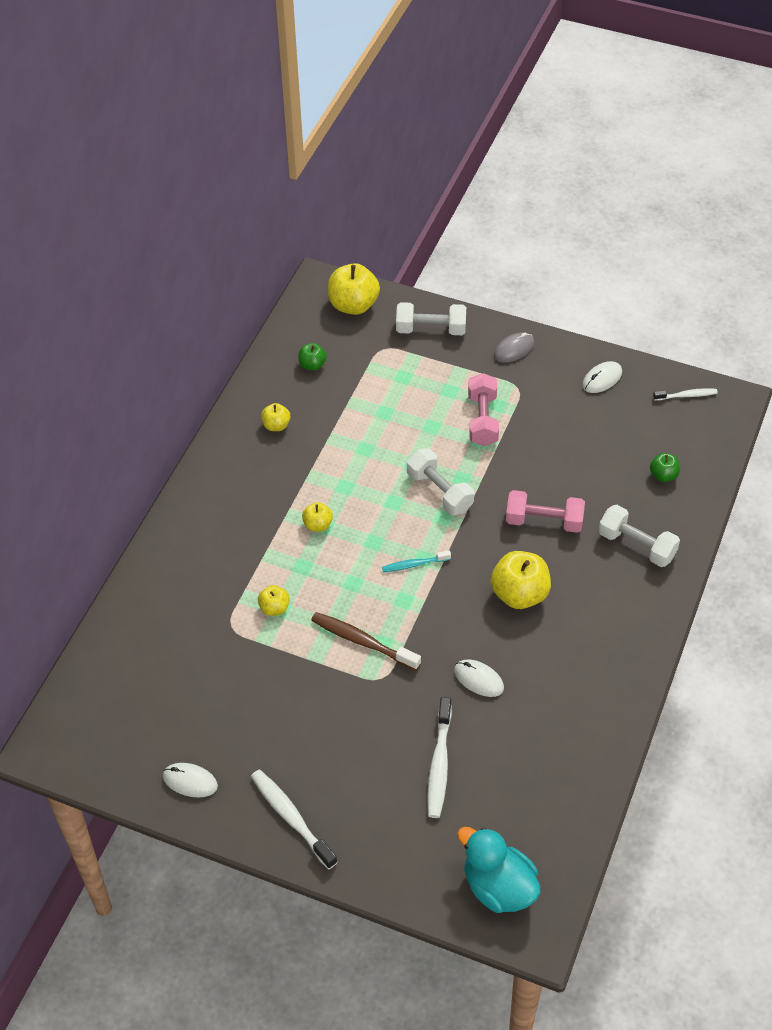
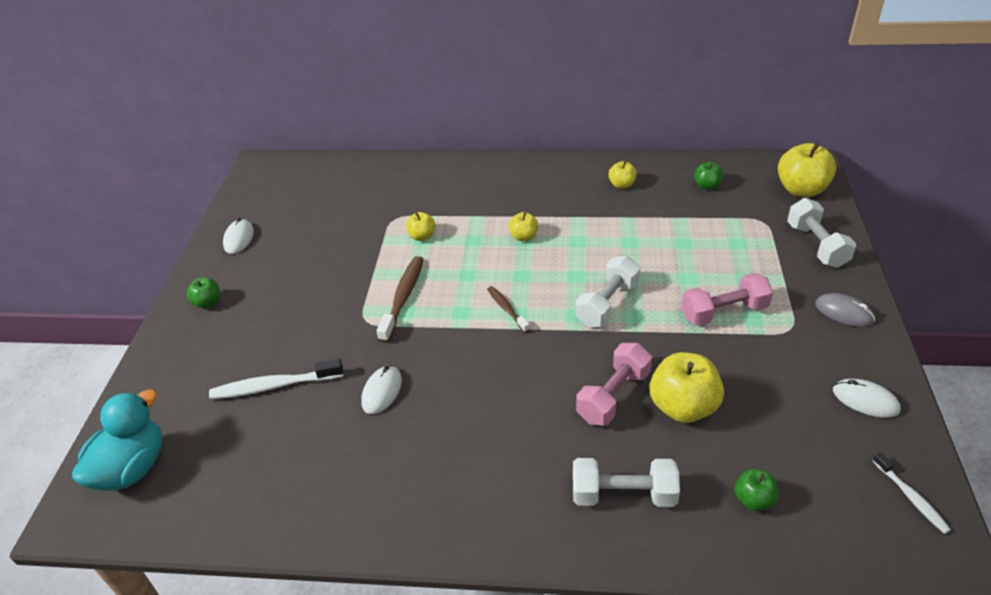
camera: 75 degrees right, 10 degrees down
(291, 817) = (208, 302): white toothbrush -> green apple
(414, 564) = (507, 309): turquoise toothbrush -> brown toothbrush
(519, 594) = (503, 398): yellow apple -> yellow apple (683, 407)
(544, 521) = (613, 396): pink dumbbell -> pink dumbbell turned 45 degrees clockwise
(636, 545) = (623, 494): white dumbbell -> white dumbbell turned 75 degrees clockwise

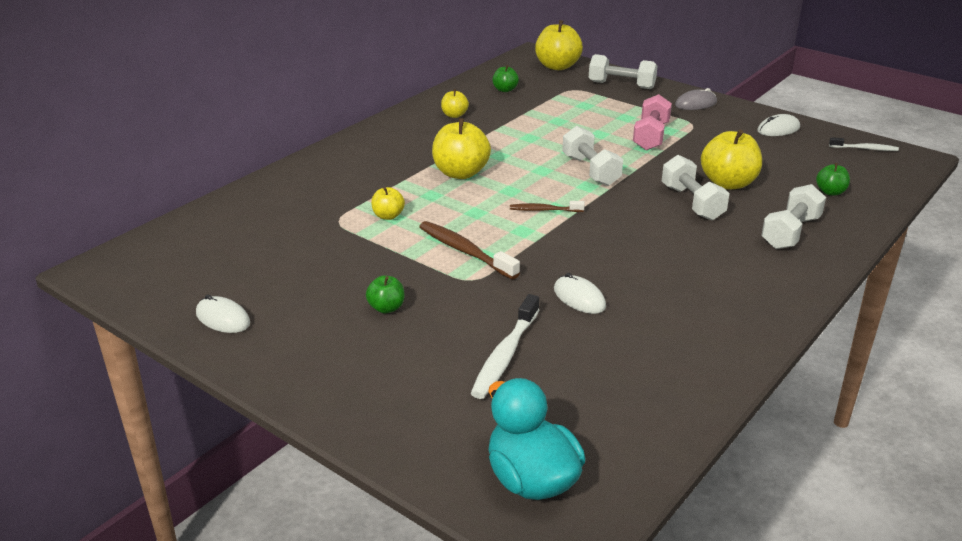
camera: 60 degrees left, 10 degrees down
(208, 302) = (312, 367): green apple -> green apple (386, 308)
(524, 237) = (460, 173): yellow apple -> yellow apple, size x1.89
(613, 396) = (692, 203): pink dumbbell -> white dumbbell

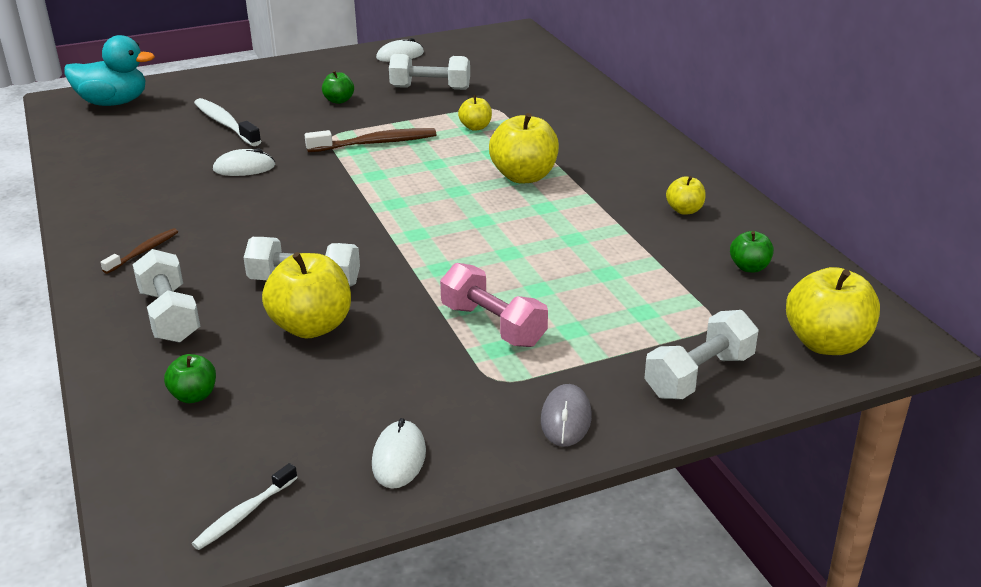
camera: 120 degrees right, 0 degrees up
(544, 210) = (398, 196): brown toothbrush -> brown toothbrush (144, 251)
(590, 170) = (449, 248): white dumbbell -> white dumbbell (430, 88)

